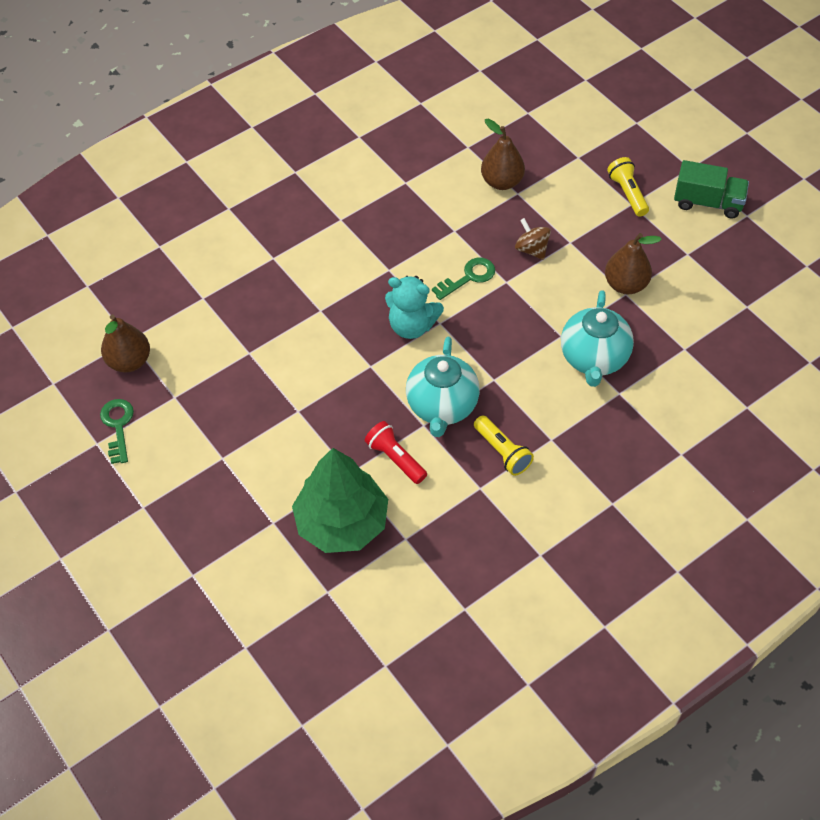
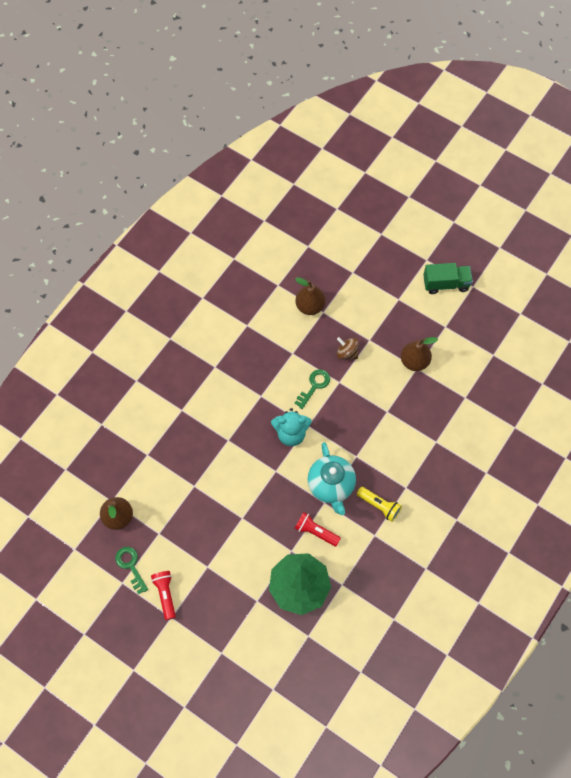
camera: 20 degrees left, 10 degrees up
(149, 475) = (165, 594): none -> red flashlight
(593, 359) = (412, 422): turquoise teapot -> none
(627, 193) = (393, 291): yellow flashlight -> none

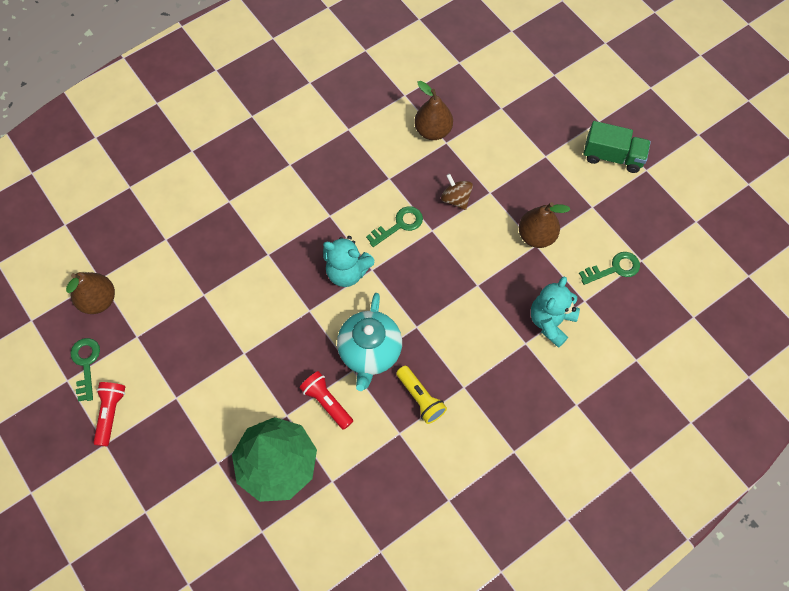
camera: 20 degrees right, 0 degrees up
(447, 420) = (551, 321): none -> turquoise teddy bear
(477, 367) = (614, 268): none -> green key

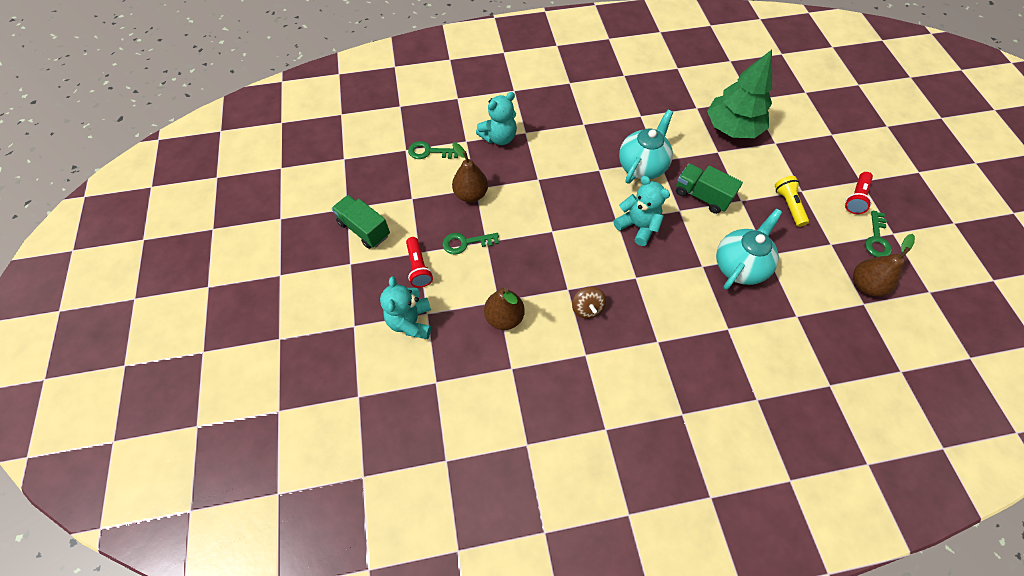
camera: 155 degrees left, 5 degrees down
(230, 269) = (739, 266): none -> turquoise teapot
(290, 339) = (701, 196): none -> green truck
(327, 402) = (685, 149): red flashlight -> red flashlight (418, 267)
(399, 225) = (577, 245): green key -> green key (466, 243)
(420, 398) = (617, 128): yellow flashlight -> yellow flashlight (788, 205)
(456, 199) = (518, 247): brown spinning top -> brown spinning top (587, 308)
(510, 96) = (411, 322): none -> turquoise teddy bear

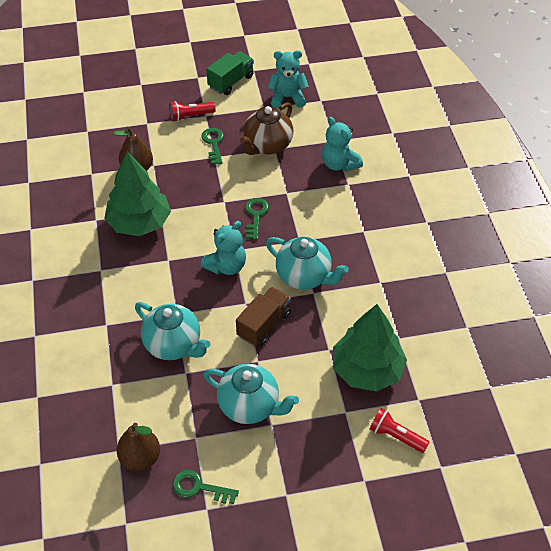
camera: 90 degrees right, 10 degrees down
(411, 322) = (140, 114): turquoise teddy bear -> turquoise teddy bear (287, 97)
(429, 152) = (318, 116): green key -> green key (255, 215)
(471, 194) = (267, 145): brown pear -> brown teapot
(587, 308) = (139, 223): brown spinning top -> green tree
(701, 196) = (264, 325): green truck -> brown truck
(788, 205) = (250, 406): yellow flashlight -> turquoise teapot
(855, 198) = (259, 481): red flashlight -> red flashlight (396, 436)

